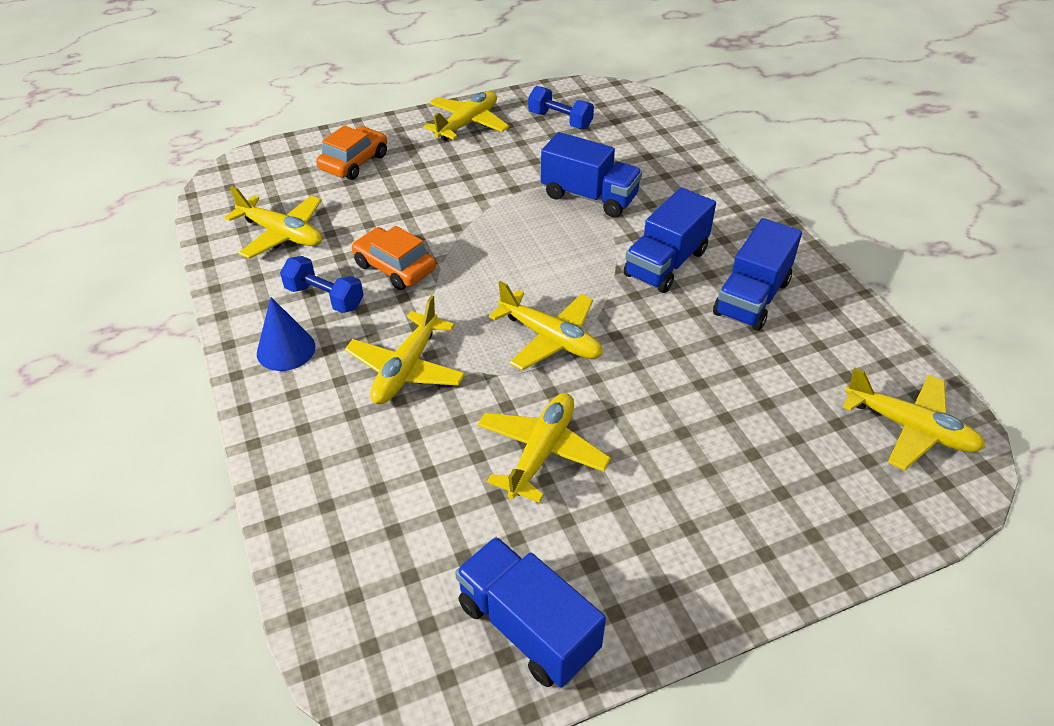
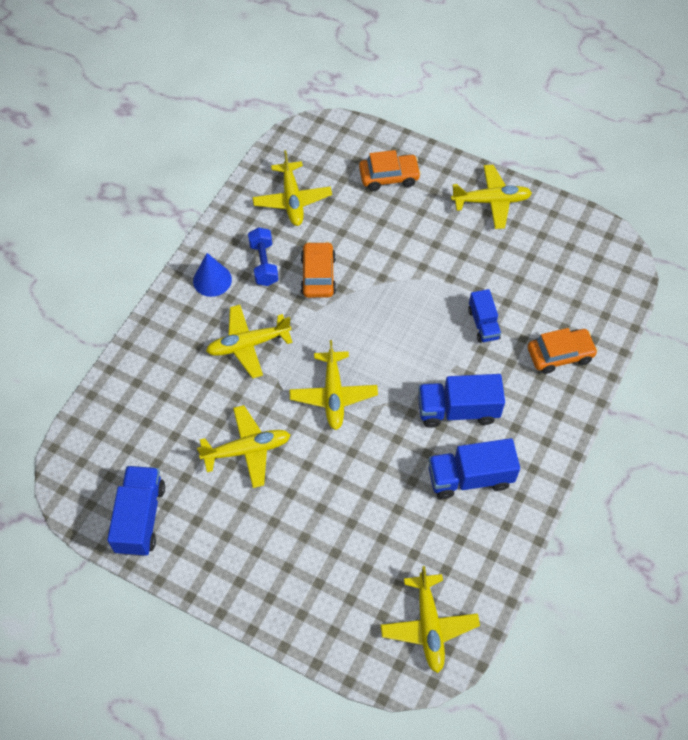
camera: 50 degrees right, 15 degrees up
(560, 120) = (551, 248): blue dumbbell -> none
(589, 197) = (483, 324): blue truck -> blue truck, size x0.62
(674, 173) = (560, 355): none -> orange car

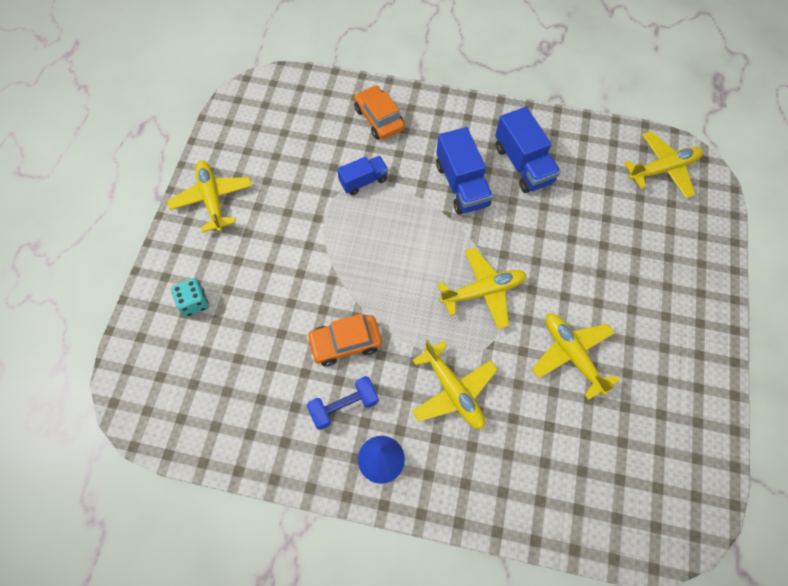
camera: 105 degrees left, 5 degrees up
(140, 518) = (686, 436): blue truck -> none
(292, 200) = (245, 400): yellow plane -> none
(389, 177) = (194, 303): orange car -> turquoise dice

